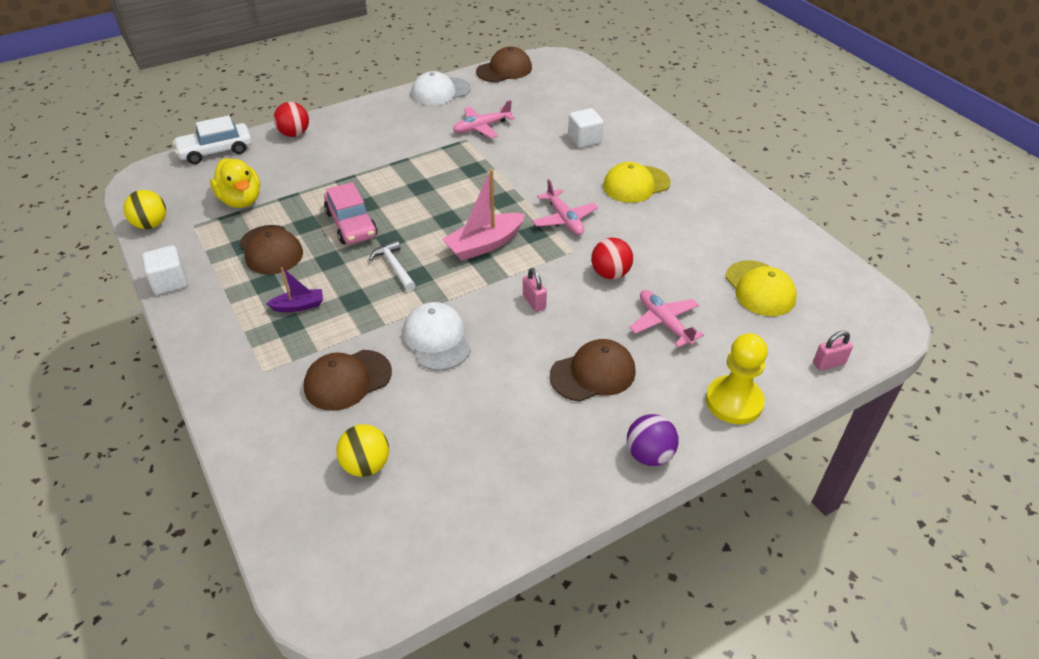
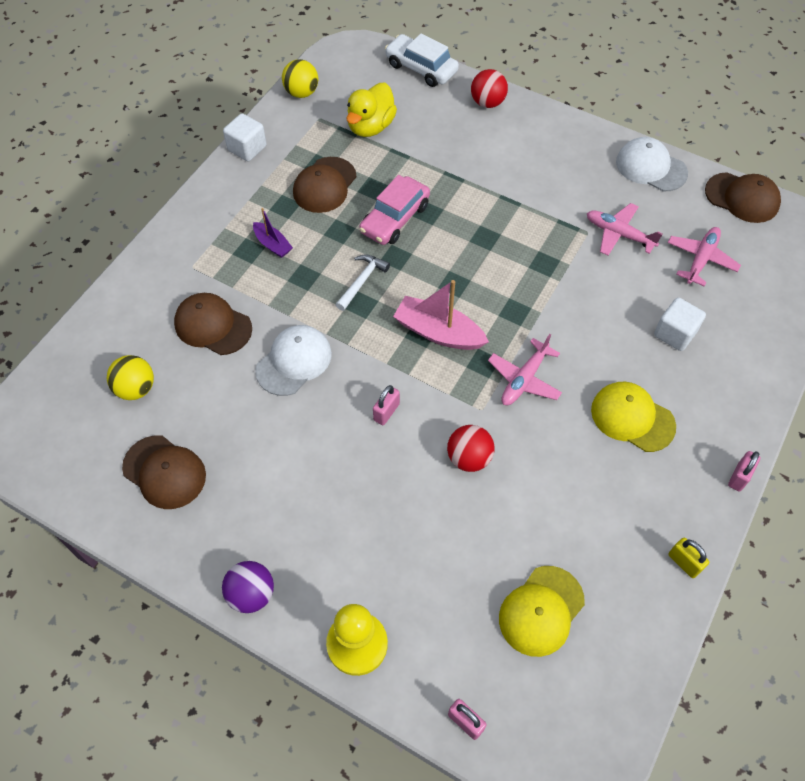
camera: 60 degrees right, 15 degrees up
(593, 373) = (323, 504): brown cap -> brown cap (164, 472)
(664, 322) = (429, 537): pink plane -> pink plane (701, 259)
(712, 161) = (739, 477): none -> pink padlock
(760, 209) = (684, 562): none -> yellow padlock

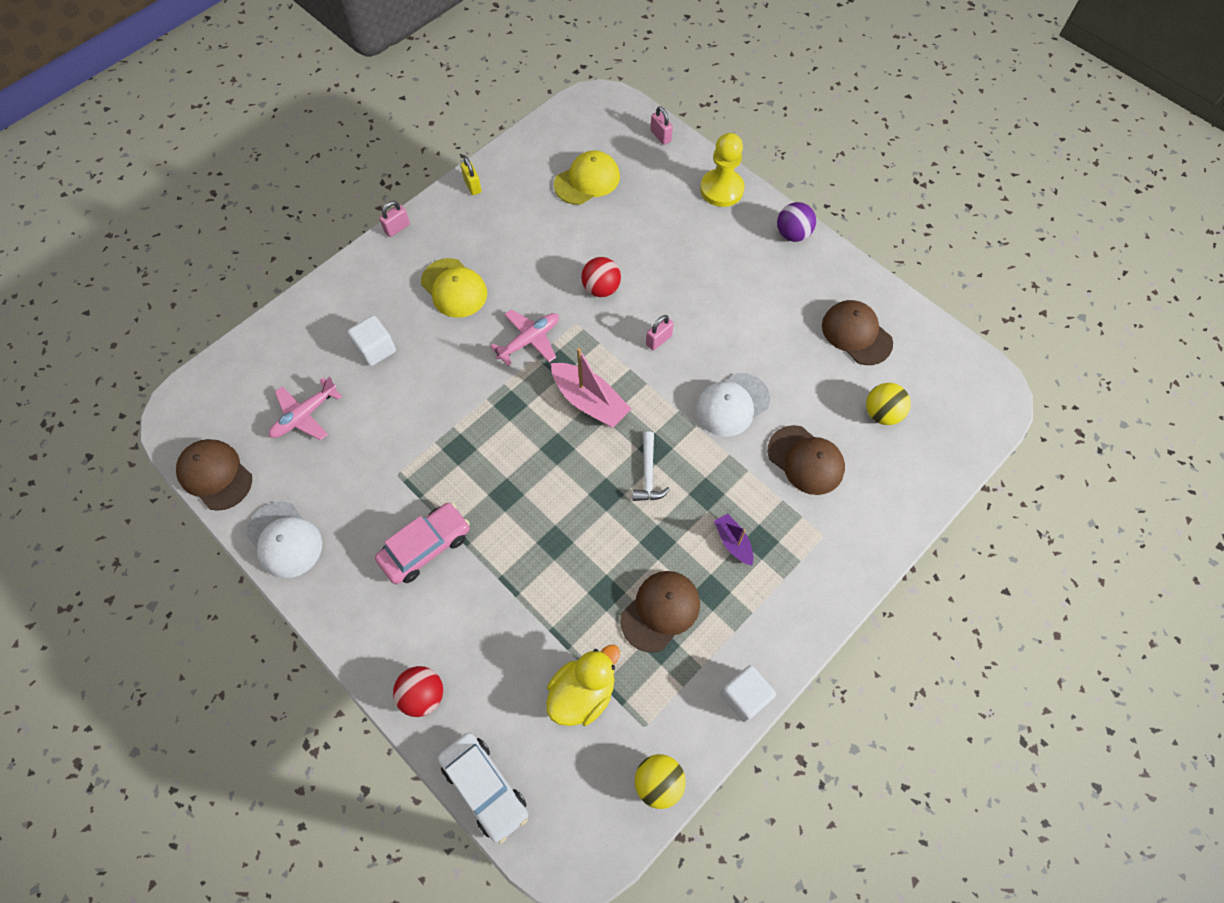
camera: 165 degrees left, 5 degrees up
(362, 281) = (648, 474): white hammer -> white hammer turned 45 degrees counterclockwise
(395, 218) = (593, 543): pink car -> pink car (426, 547)
(619, 234) = (367, 464): pink plane -> none

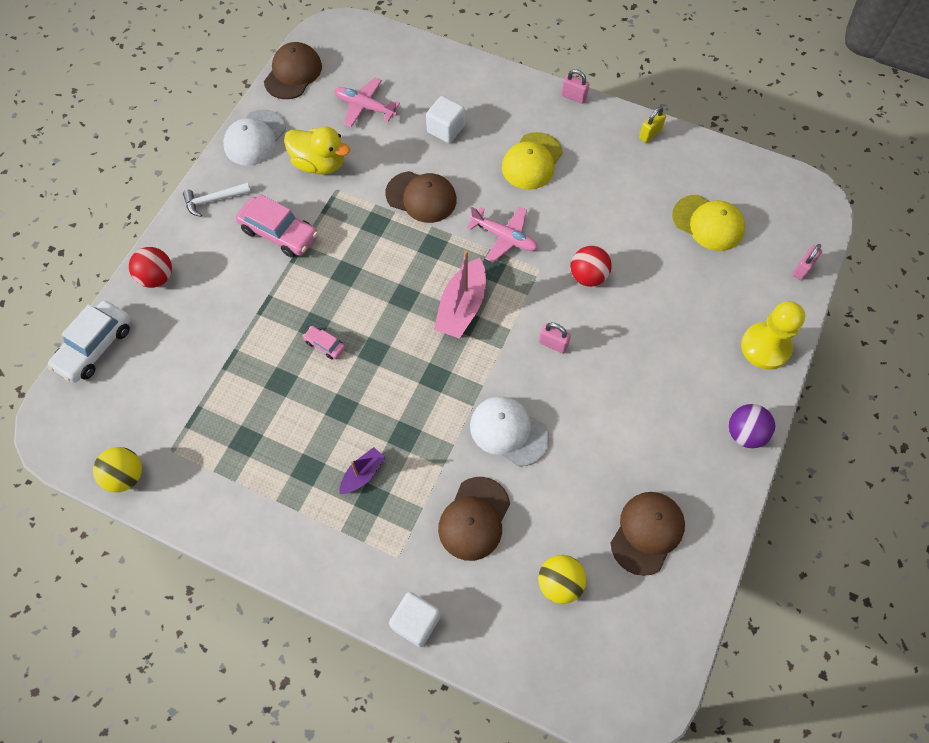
camera: 70 degrees right, 0 degrees up
(581, 538) = (325, 345): none -> pink car
(583, 692) = (187, 392): yellow duck -> yellow duck (319, 164)
(648, 474) = (406, 379): white hammer -> white hammer (214, 200)
(660, 611) = (276, 431): brown cap -> brown cap (421, 197)
(744, 696) = (217, 526): white cube -> white cube (416, 622)

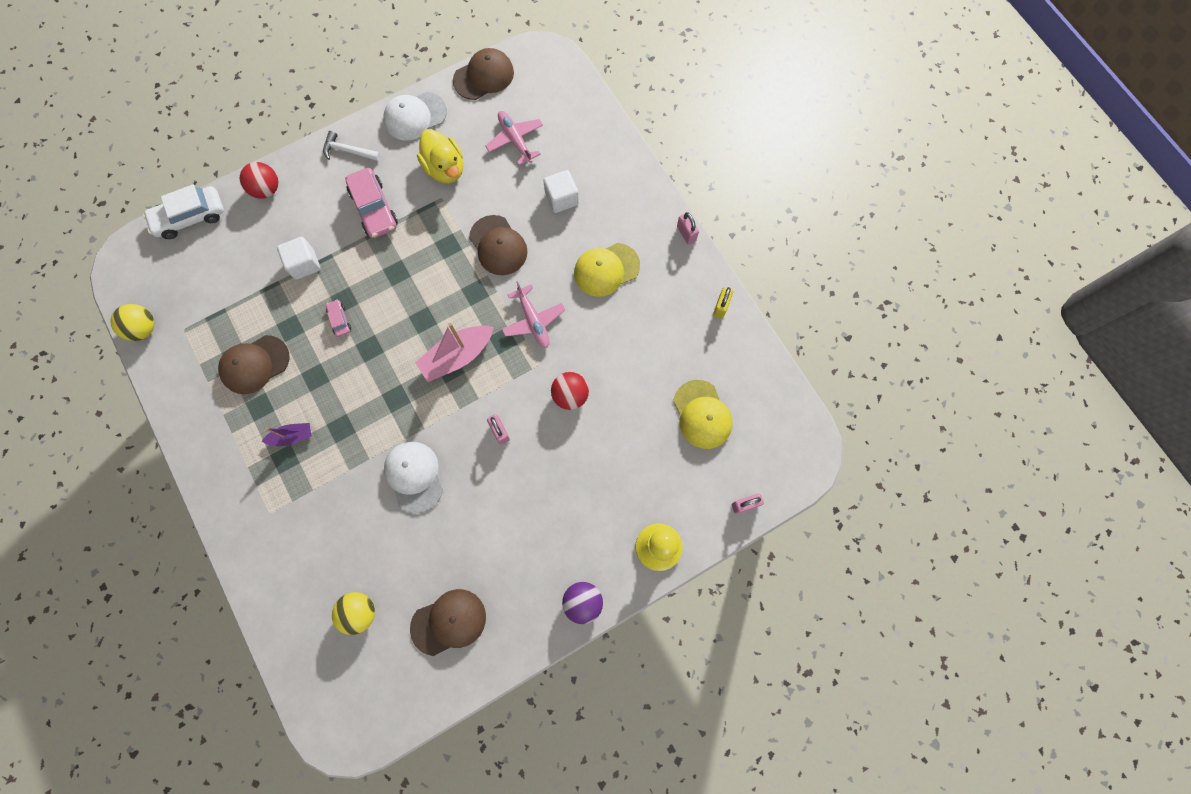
camera: 35 degrees right, 10 degrees up
(416, 622) = (246, 567): white cube -> white cube (304, 264)
(474, 518) = (340, 523): brown cap -> brown cap (255, 364)
(650, 134) = (721, 307): yellow padlock -> yellow padlock turned 60 degrees counterclockwise

